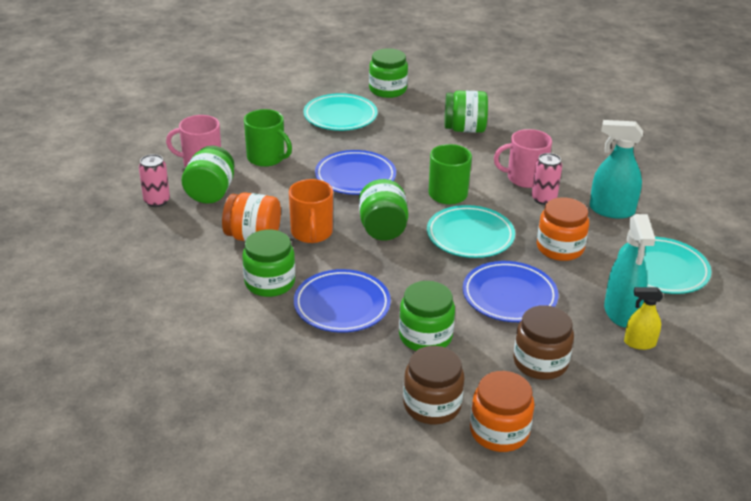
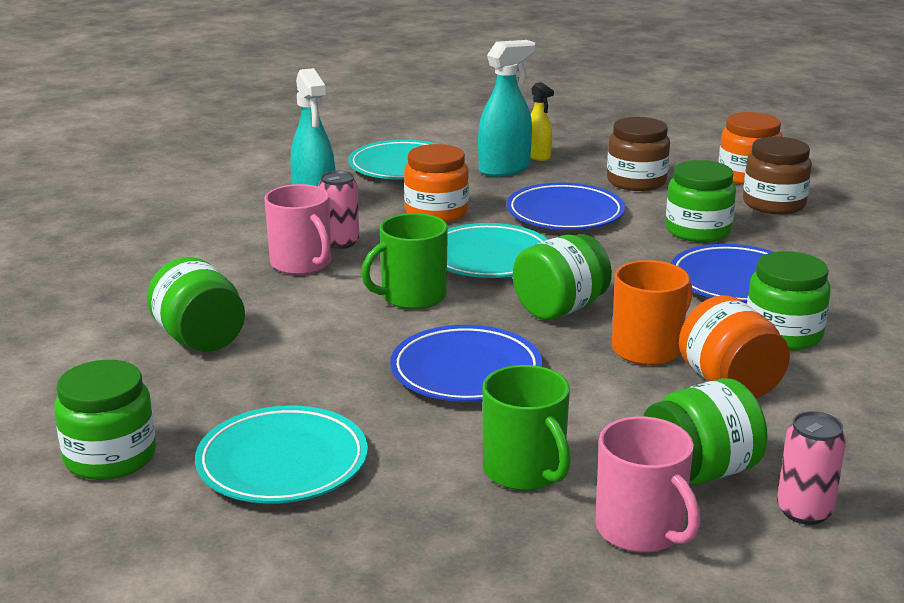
camera: 125 degrees left, 10 degrees down
(267, 158) = (525, 471): green mug -> green mug turned 150 degrees clockwise

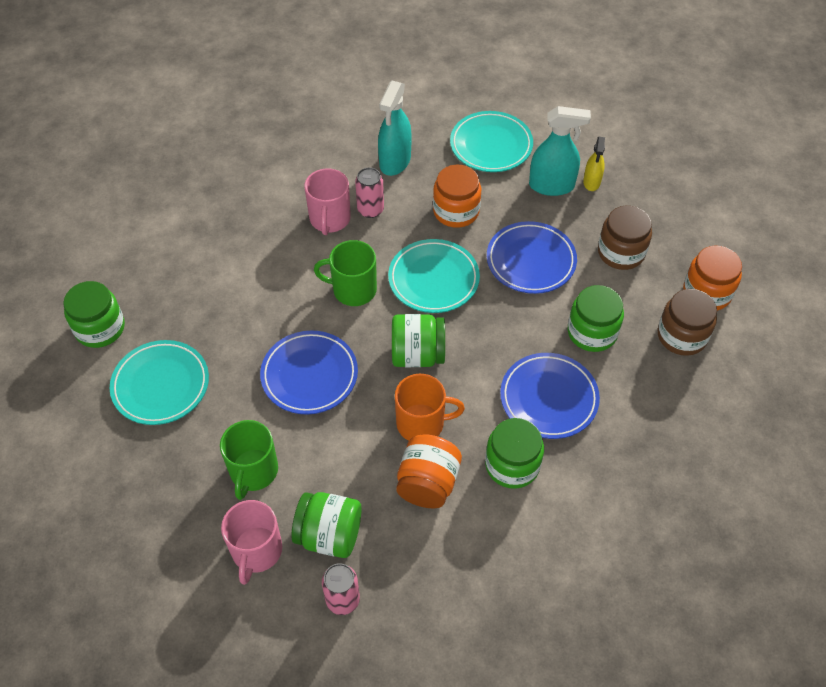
camera: 40 degrees right, 30 degrees up
(200, 339) = (217, 259): green jar -> none

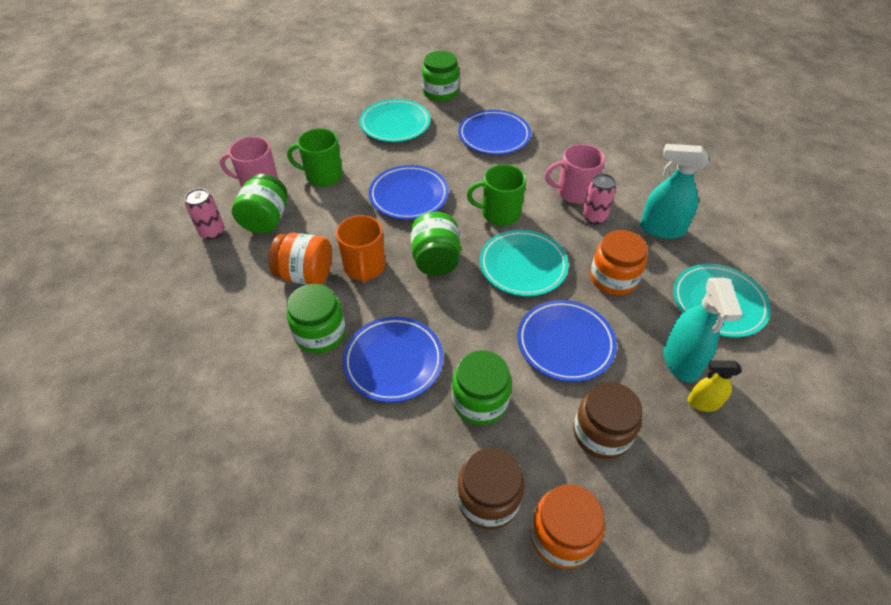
camera: 85 degrees right, 5 degrees down
(213, 279) = (494, 136): none -> blue plate
(353, 289) = (499, 213): green mug -> green mug turned 90 degrees counterclockwise

